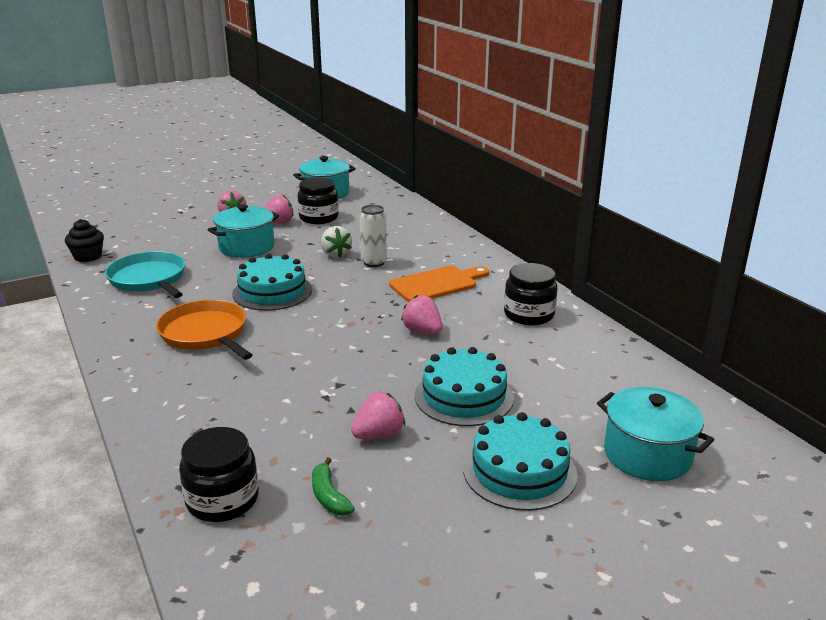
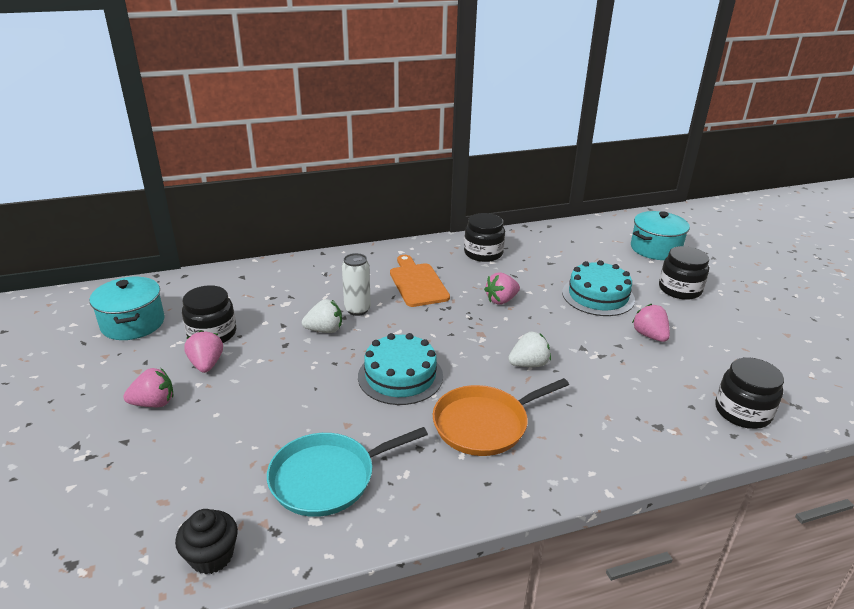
camera: 80 degrees left, 5 degrees up
(246, 247) = (269, 392): turquoise pot -> none
(301, 352) = (529, 364): none -> white strawberry
(329, 496) = (724, 362): green banana -> none
(519, 471) = (680, 289): turquoise cake -> black jar

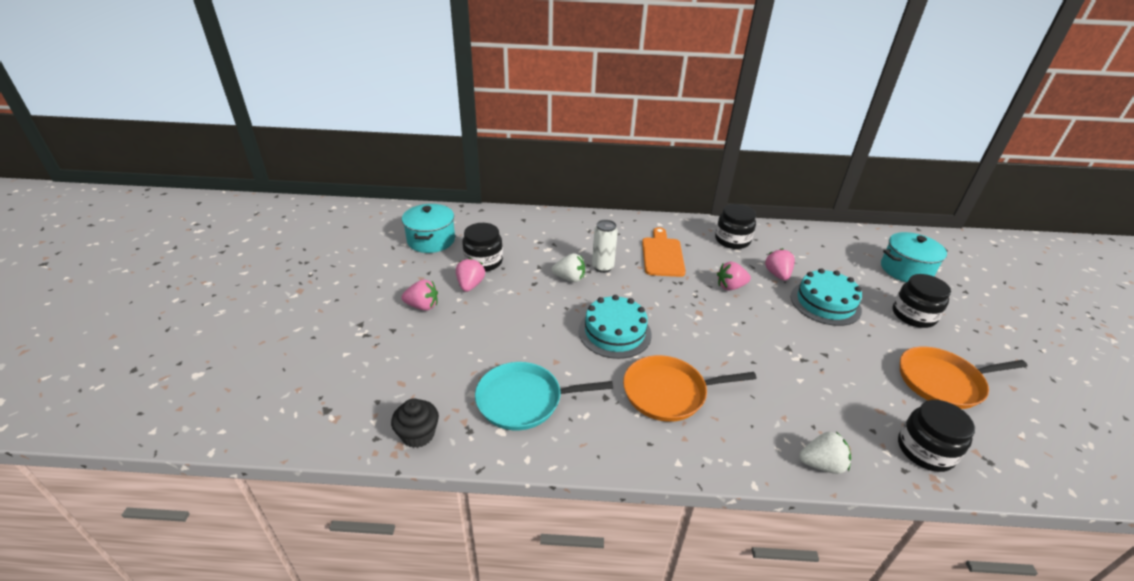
camera: 20 degrees right, 5 degrees up
(529, 364) = (731, 350): white strawberry -> white strawberry (821, 464)
(649, 335) = (860, 353): pink strawberry -> pink strawberry (777, 274)
(730, 344) = (943, 382): none -> orange pan

